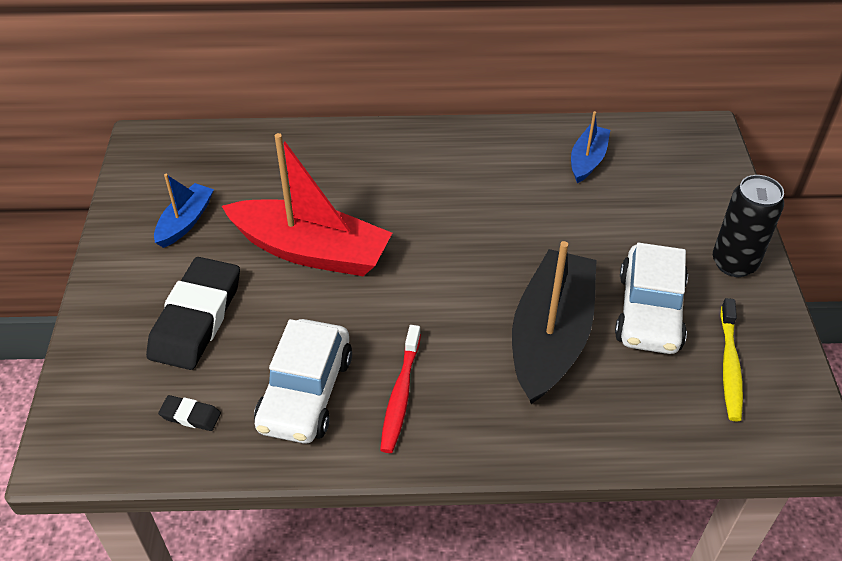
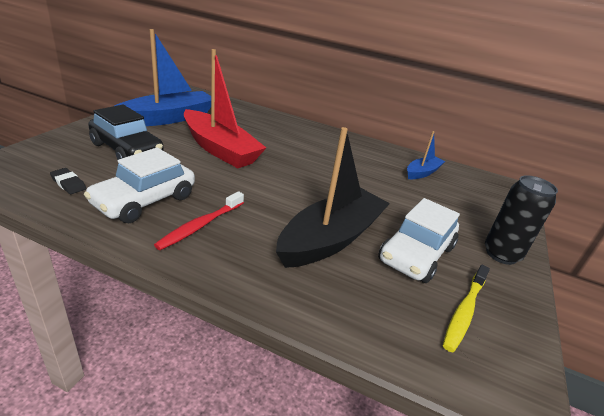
camera: 20 degrees right, 15 degrees down
(185, 222) = (168, 118): blue boat -> blue boat, size x1.96
(196, 318) = (127, 150): black eraser -> black car

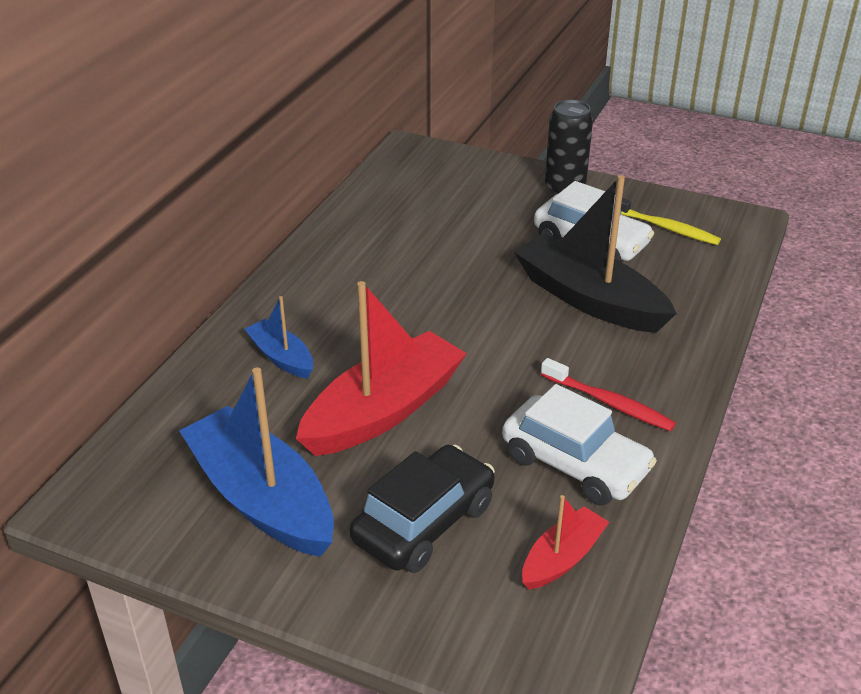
camera: 85 degrees left, 5 degrees up
(68, 183) = (562, 558): black eraser -> red boat
(422, 172) = (394, 212): blue boat -> blue boat (281, 357)

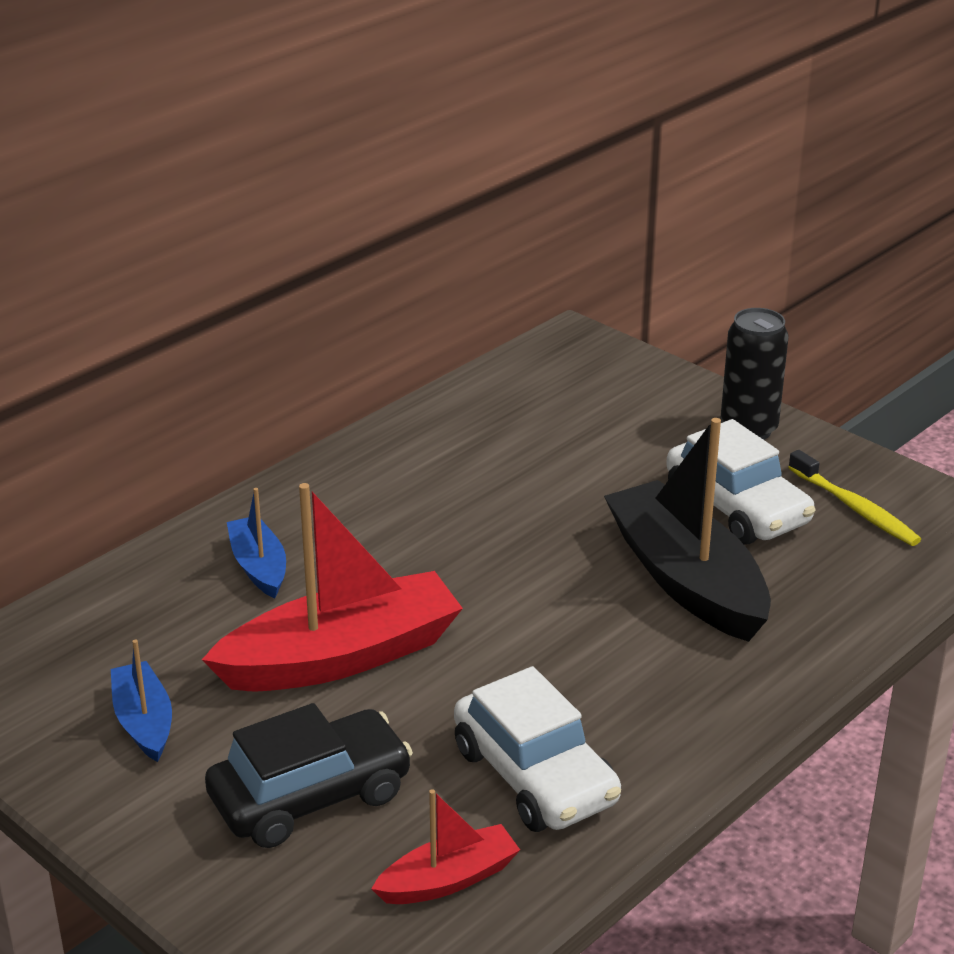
camera: 20 degrees right, 5 degrees down
(261, 498) = (144, 722): blue boat -> blue boat, size x0.51
(609, 403) = (627, 714): red toothbrush -> none

